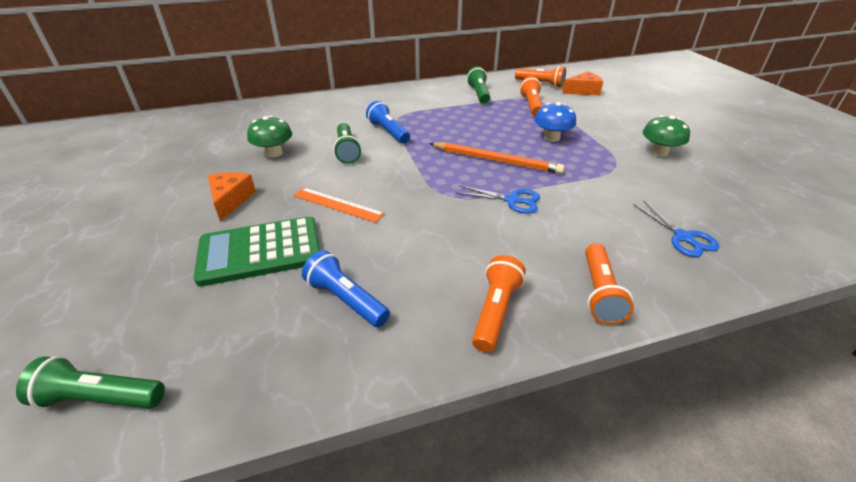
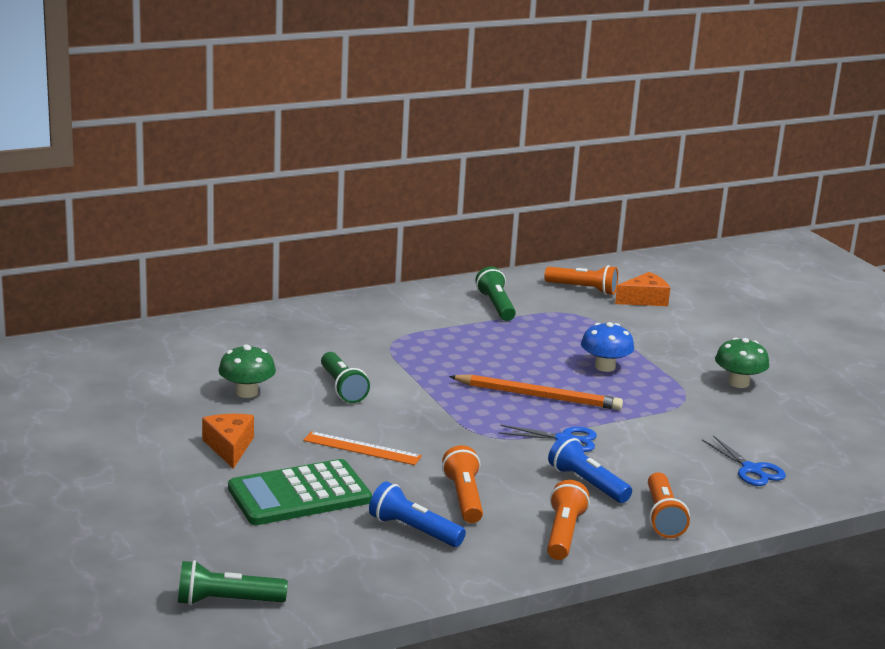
camera: 10 degrees left, 15 degrees down
(388, 132) = (387, 363): blue flashlight -> blue flashlight (587, 483)
(531, 105) = (573, 322): orange flashlight -> orange flashlight (464, 498)

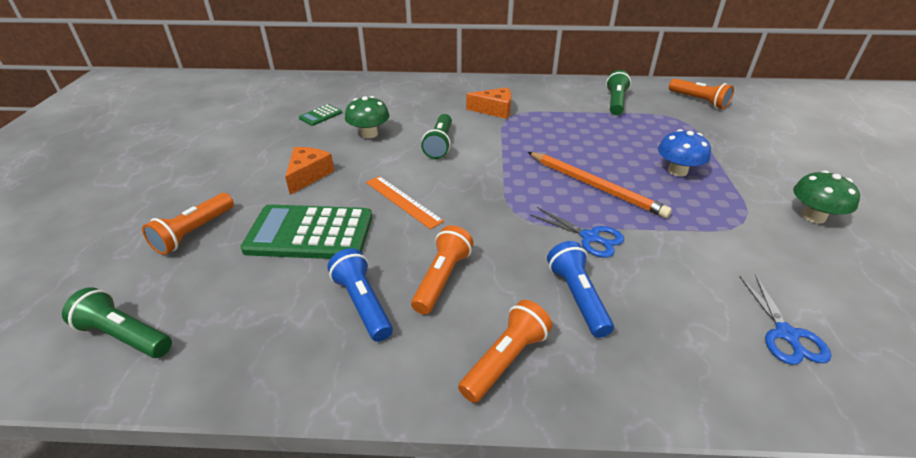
camera: 30 degrees right, 15 degrees up
(158, 383) = (320, 115): none -> green calculator
(644, 300) = (750, 118): orange cheese -> orange cheese (494, 110)
(662, 517) = (637, 373): orange flashlight -> orange flashlight (194, 232)

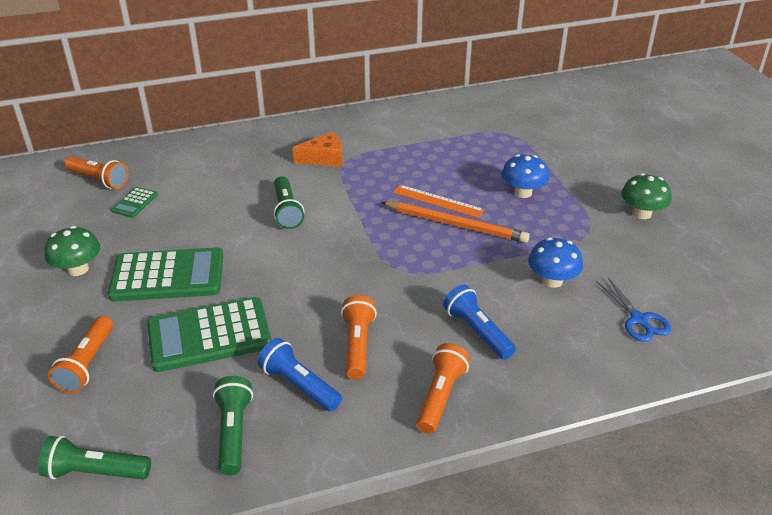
camera: 20 degrees left, 0 degrees up
(308, 175) = (168, 276): orange cheese -> green calculator
(369, 134) = (204, 214): green mushroom -> green mushroom (78, 269)
(403, 201) = (282, 281): orange ruler -> orange ruler (438, 201)
(589, 237) = (468, 276): blue scissors -> none
(615, 102) = (443, 125): green flashlight -> green flashlight (233, 432)
(684, 263) = (552, 280): none -> blue mushroom
(698, 101) = (521, 108): orange flashlight -> orange flashlight (99, 180)

